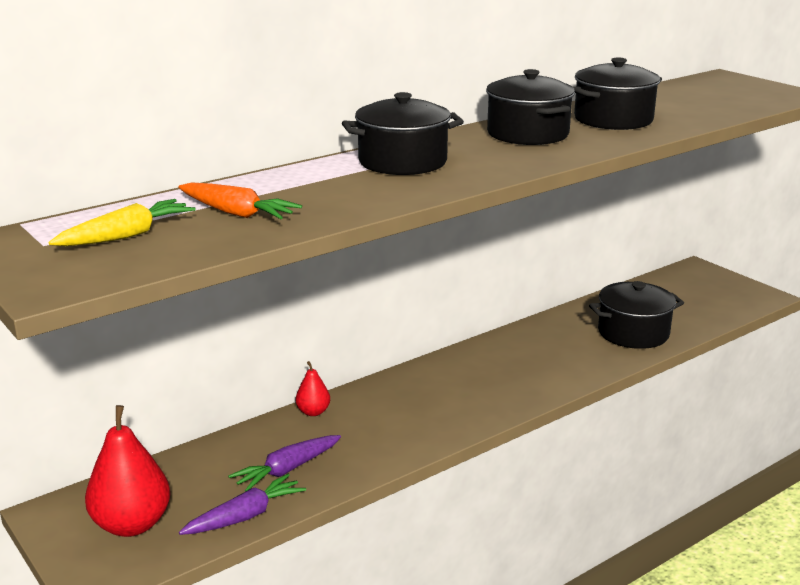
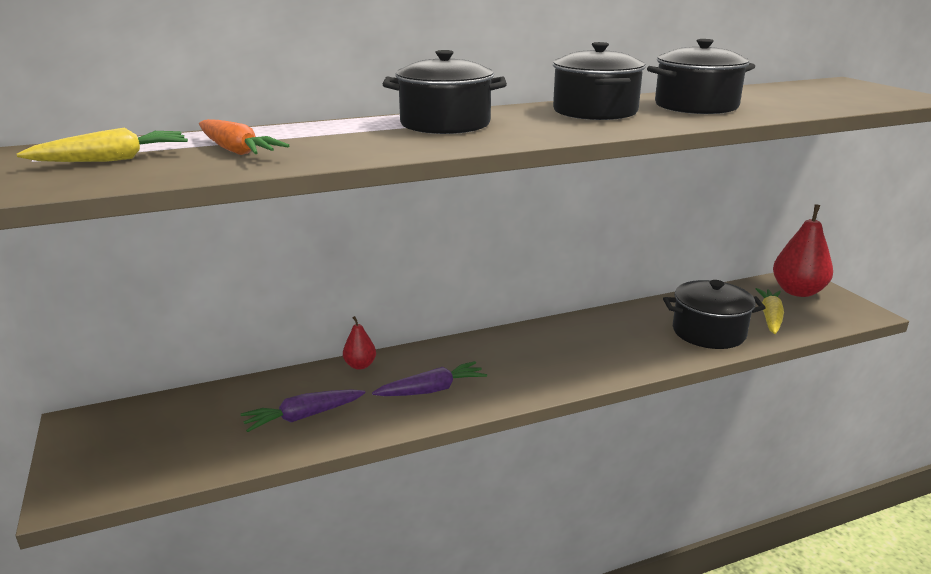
camera: 15 degrees right, 0 degrees up
(132, 524) = (135, 446): red pear -> red pear (798, 291)
(245, 516) = (237, 456): purple carrot -> purple carrot (432, 390)
(683, 311) = (770, 317): none -> yellow carrot

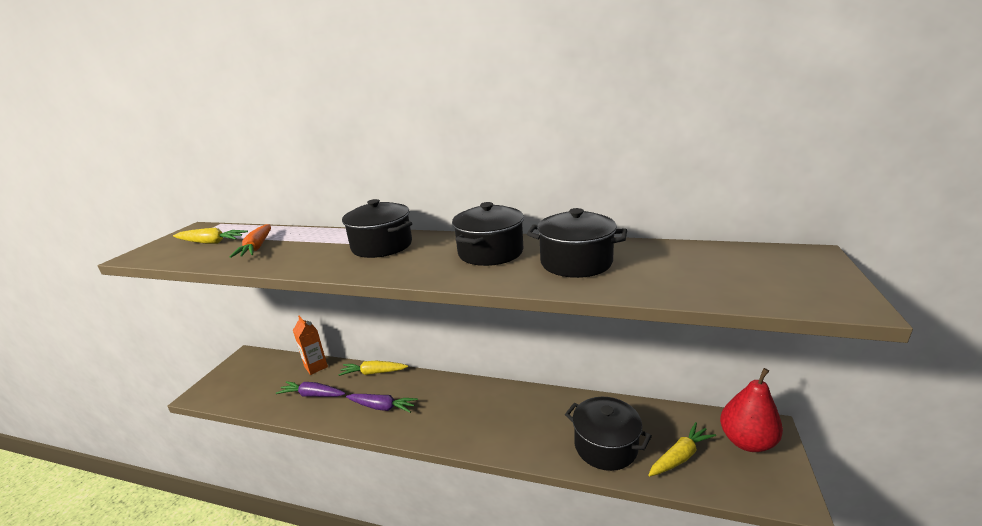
camera: 40 degrees right, 0 degrees up
(251, 389) = (316, 367): none -> orange carton
(360, 365) = (373, 373): red pear -> yellow carrot

